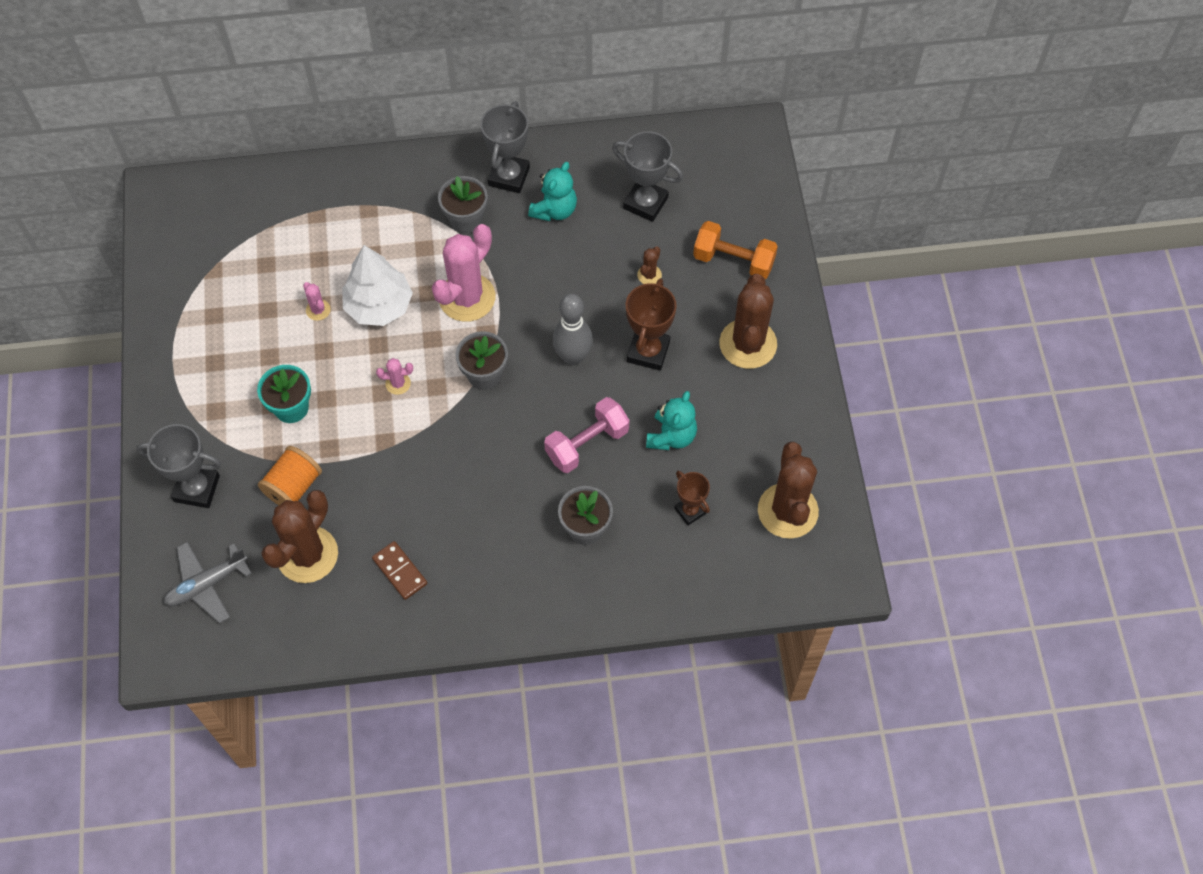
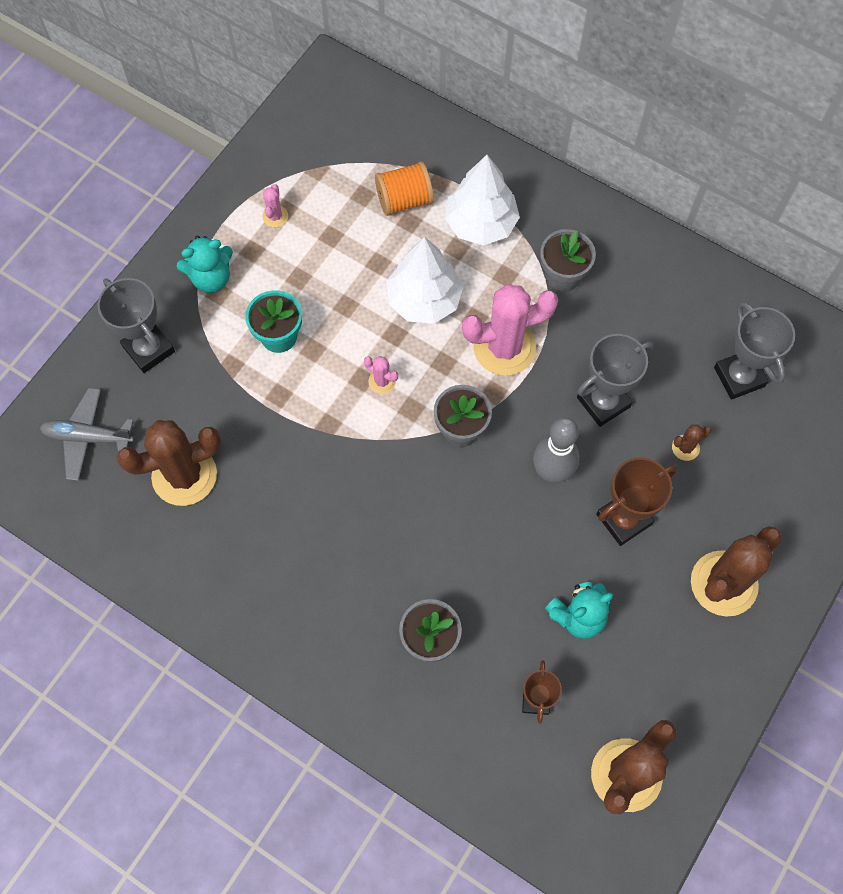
camera: 40 degrees right, 5 degrees up
(293, 486) = (223, 406): orange spool -> orange spool (404, 200)
(318, 310) = (371, 266): pink cactus -> pink cactus (275, 216)
(374, 224) = (481, 223): none -> white tree
(400, 571) = (244, 550): brown domino -> none
(509, 176) = (634, 263): grey trophy -> grey trophy (603, 402)
(554, 210) = (649, 323): turquoise teddy bear -> turquoise teddy bear (211, 278)
(587, 444) = (496, 562): pink dumbbell -> none
(733, 261) = (777, 493): orange dumbbell -> none

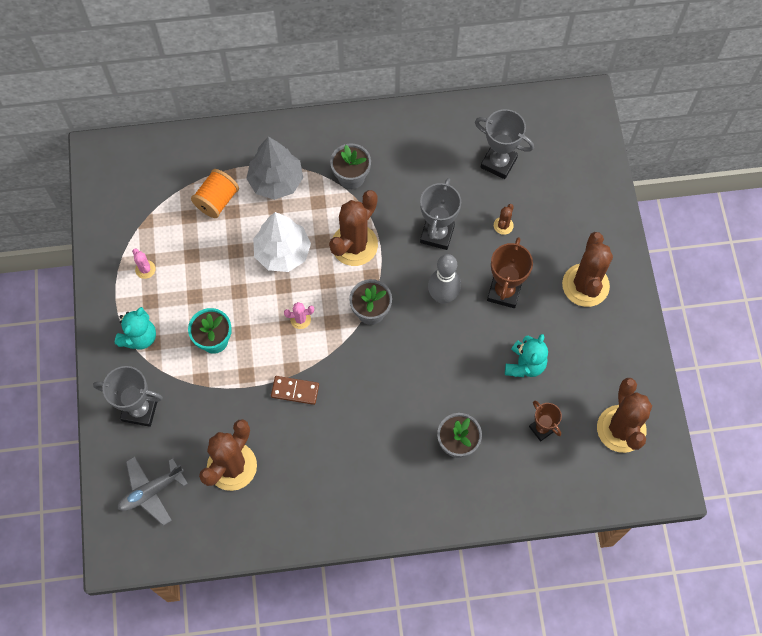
camera: 40 degrees left, 0 degrees up
(312, 449) = (295, 391): none -> brown domino
(481, 223) = (276, 181): white tree -> grey tree
(504, 348) = (354, 245): pink cactus -> brown cactus

